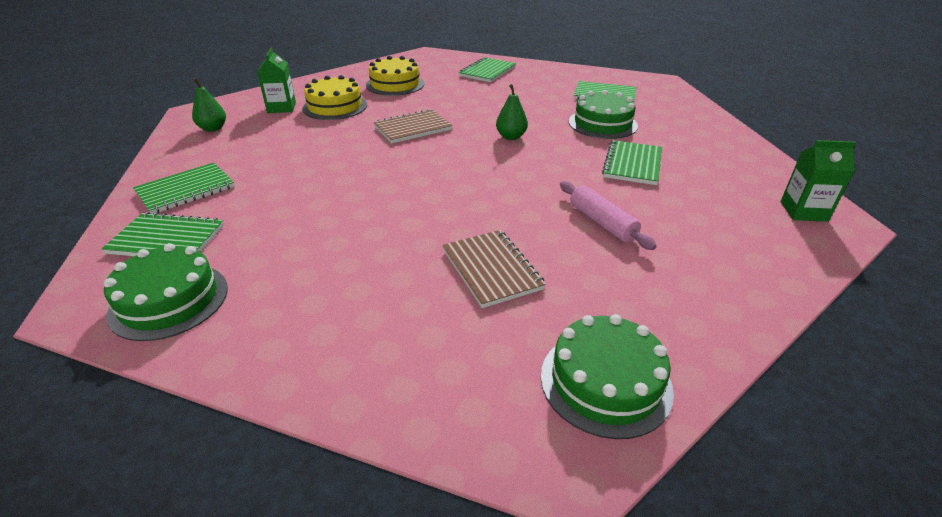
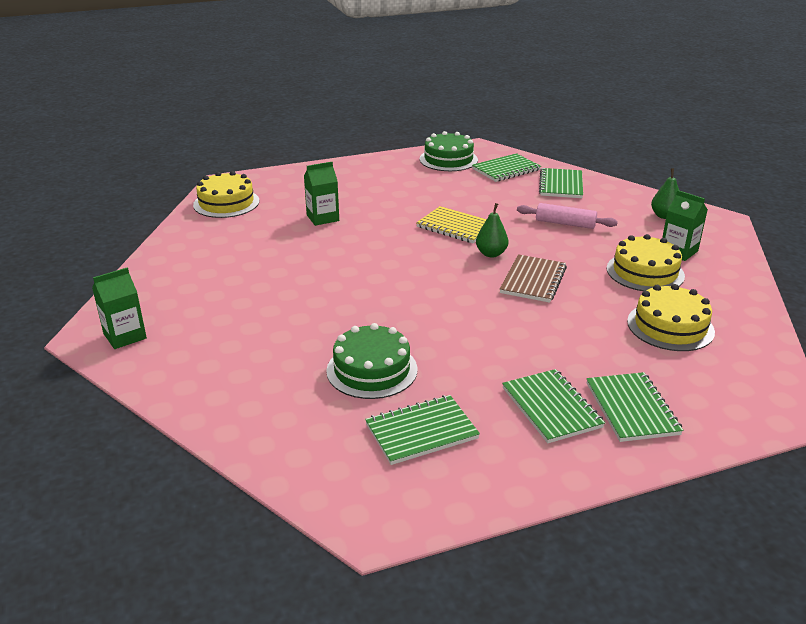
camera: 140 degrees right, 5 degrees down
(378, 191) = (455, 227): none -> yellow notebook
(491, 269) = (322, 218): brown notebook -> green carton
(511, 137) = (438, 309): green pear -> green pear (491, 254)
(602, 222) = (282, 265): pink rolling pin -> pink rolling pin (565, 223)
(605, 382) = (226, 203): green cake -> yellow cake
(632, 164) = (297, 325): green notebook -> green notebook (551, 407)

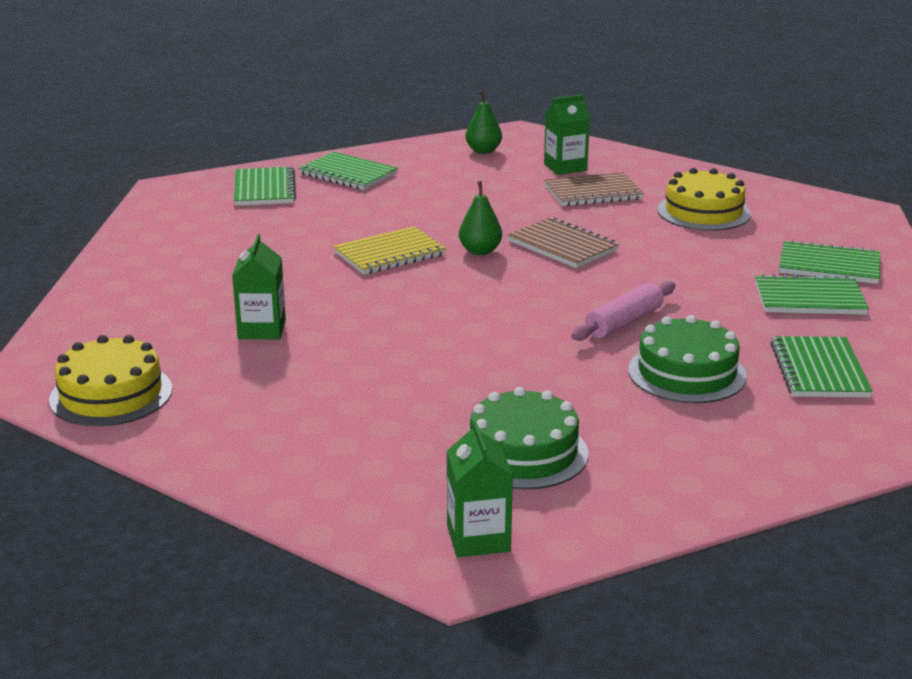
camera: 65 degrees left, 5 degrees down
(448, 159) = (183, 212): green cake -> green cake (523, 452)
(565, 223) = (448, 197): pink rolling pin -> pink rolling pin (624, 322)
(645, 272) = (593, 192): yellow cake -> brown notebook

